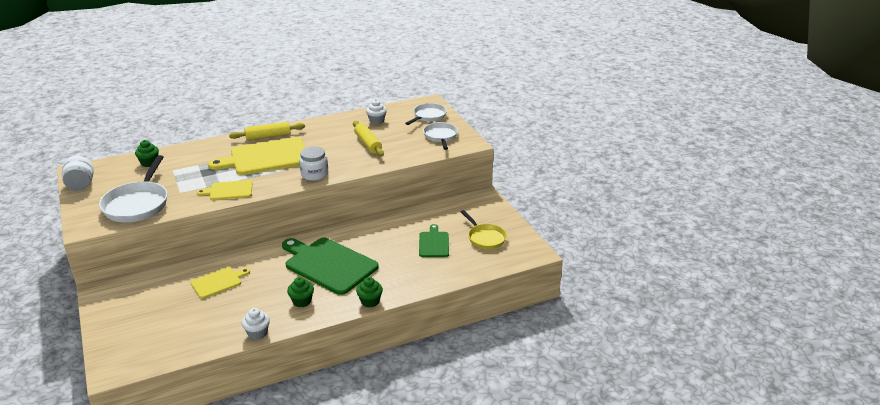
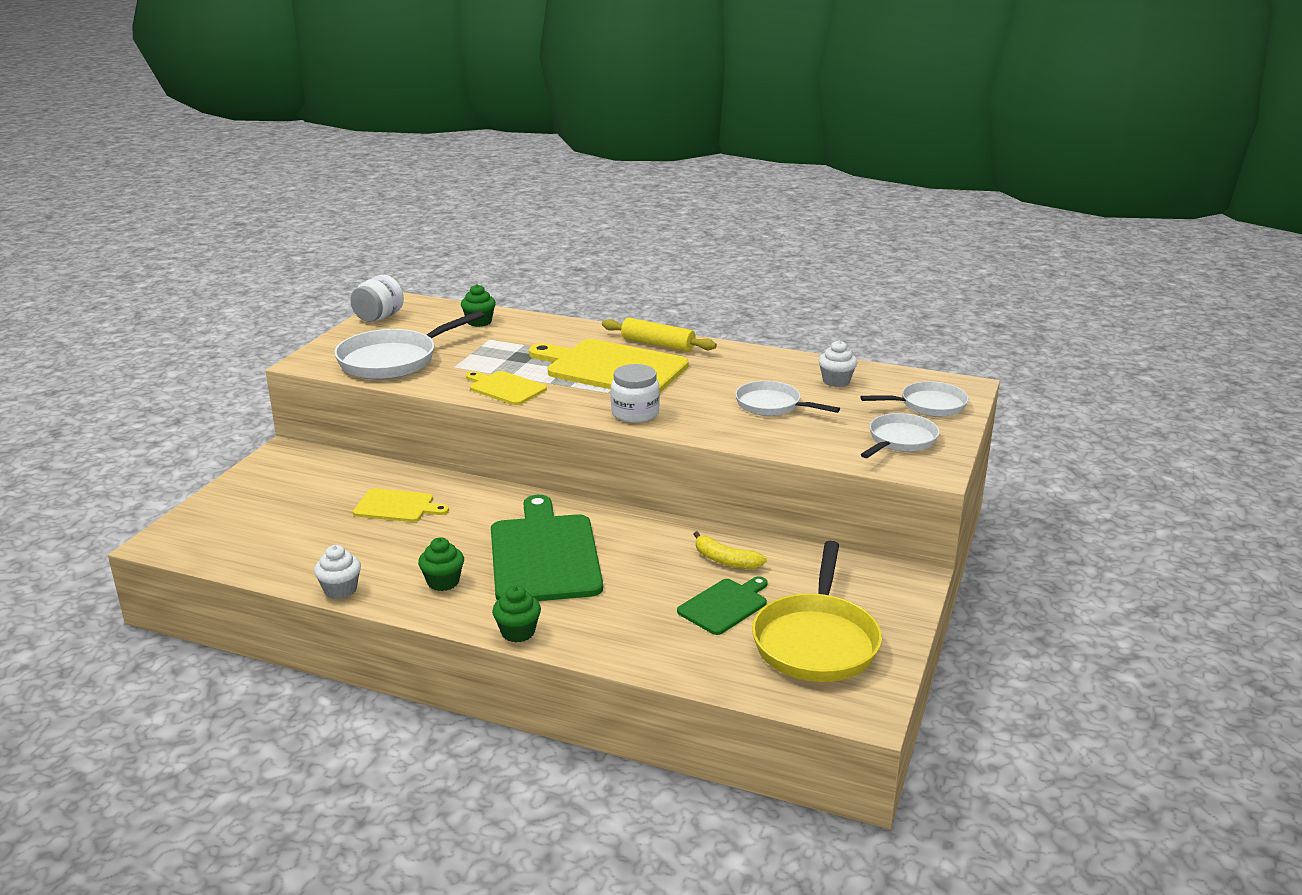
camera: 45 degrees right, 5 degrees down
(368, 143) = (772, 405): yellow rolling pin -> white pan
(407, 225) = (725, 560): none -> yellow banana
(485, 238) = (816, 641): yellow pan -> yellow pan, size x1.61

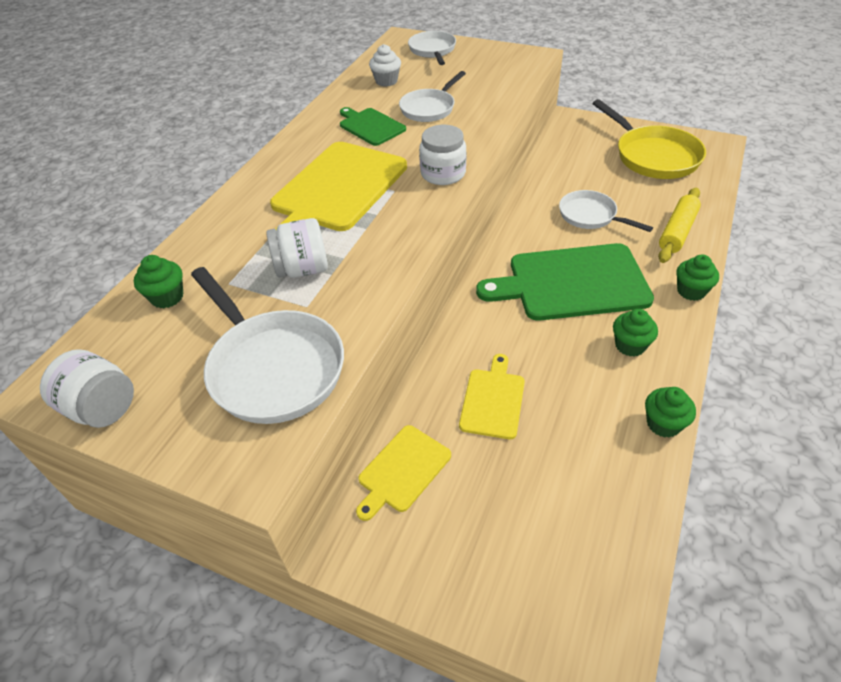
camera: 85 degrees left, 20 degrees up
(340, 590) = (663, 424): white cupcake -> green cupcake
(499, 362) = (302, 269): none -> white jar
(505, 388) = (376, 259): yellow cutting board -> yellow cutting board (402, 470)
(658, 344) = (284, 164): yellow rolling pin -> yellow rolling pin (677, 232)
(725, 560) = (563, 189): yellow banana -> none
(725, 605) = (622, 190): green cutting board -> green cutting board (370, 126)
(816, 641) = (653, 156): yellow pan -> yellow pan turned 45 degrees clockwise
(900, 440) = (490, 63): white pan -> white pan (591, 216)

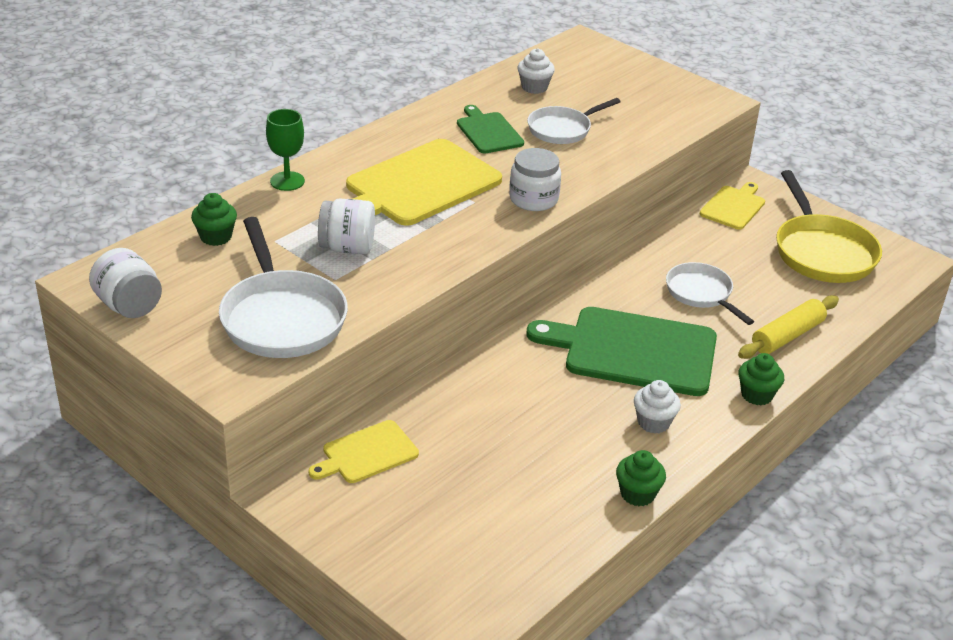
camera: 15 degrees right, 10 degrees down
(214, 219) = (287, 181): none -> green goblet
(433, 50) = (608, 65): white pan -> none
(493, 400) = (484, 426): yellow cutting board -> yellow cutting board (733, 206)
(630, 345) = (653, 422): green cupcake -> white cupcake

